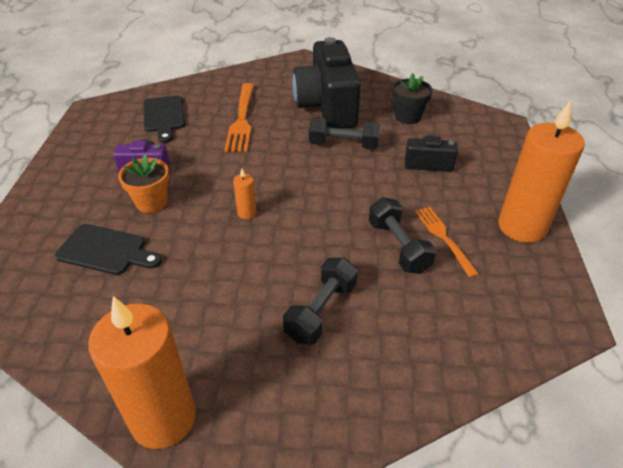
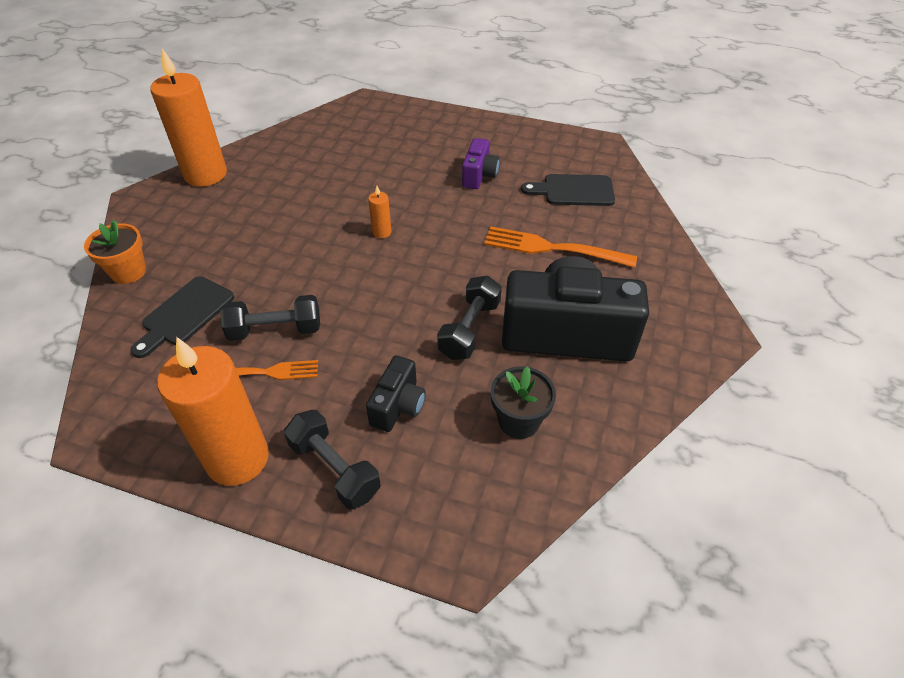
camera: 105 degrees right, 5 degrees up
(106, 250) = (375, 153): black cutting board -> black cutting board (185, 314)
(151, 202) = (425, 177): orange flower pot -> orange flower pot (128, 272)
(321, 311) = (236, 259): black dumbbell -> black dumbbell (335, 468)

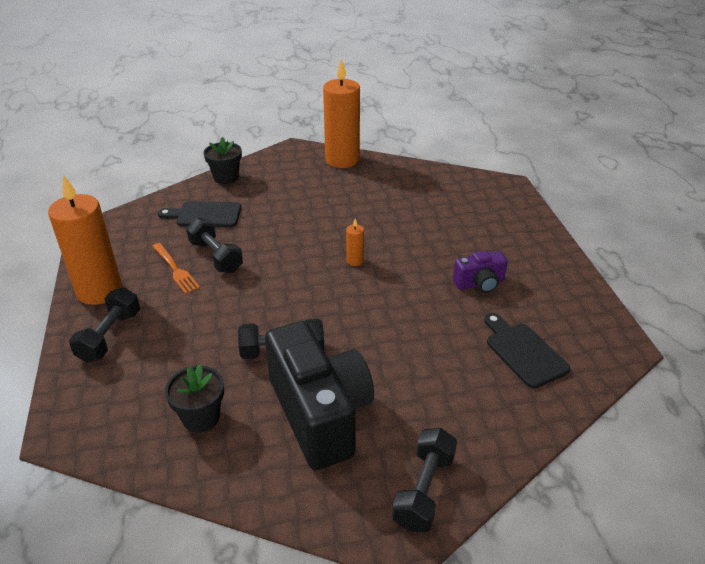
camera: 60 degrees right, 10 degrees down
(128, 272) = (226, 177): orange flower pot -> black flower pot
(398, 406) = (180, 343): black camera -> none
(553, 248) = (424, 366): orange fork -> none
(680, 304) = (423, 490): none -> black dumbbell

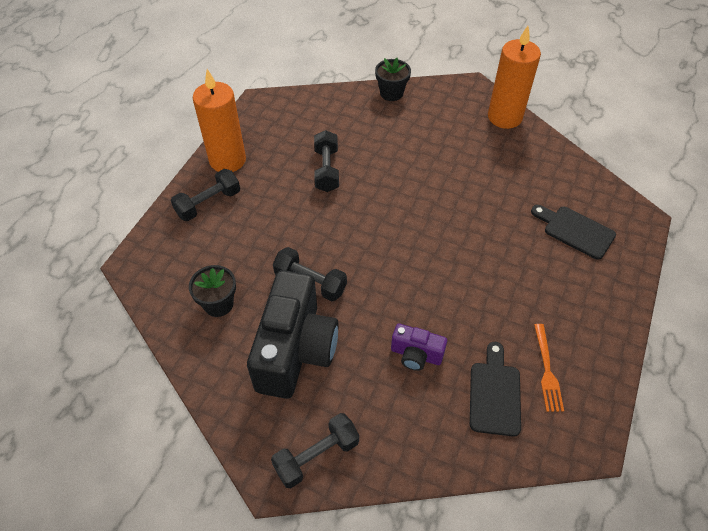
camera: 35 degrees right, 15 degrees up
(175, 269) = (290, 167): orange fork -> orange fork (547, 370)
(205, 215) = (348, 125): black cutting board -> black cutting board (575, 231)
(355, 261) = (429, 229): orange candle -> none
(479, 284) = (516, 308): purple camera -> purple camera (416, 355)

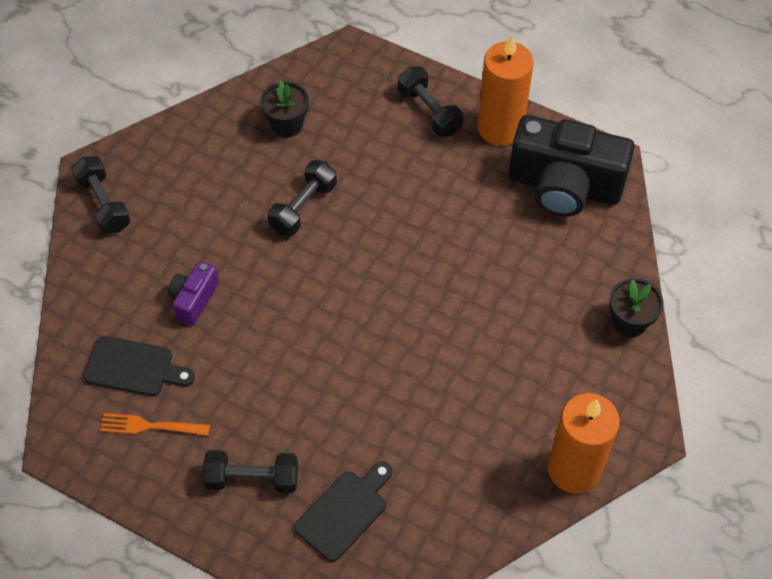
camera: 95 degrees right, 5 degrees up
(295, 350) = (219, 191): black camera -> black camera (564, 186)
(326, 170) = (477, 231): black dumbbell -> black dumbbell (252, 478)

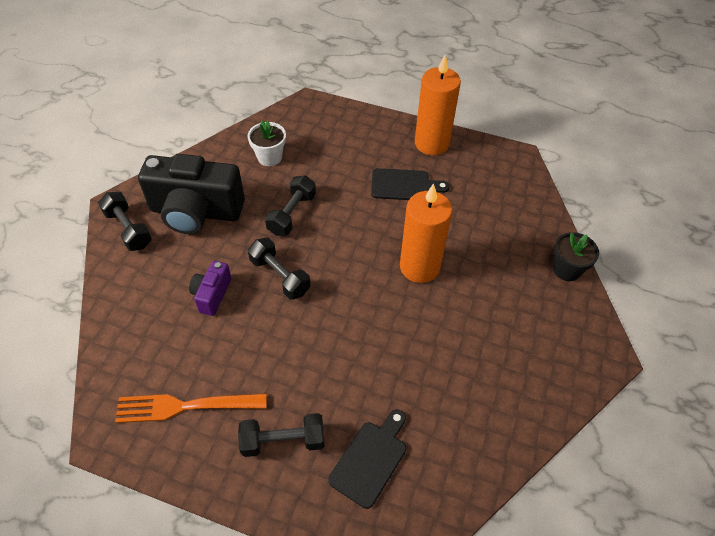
camera: 10 degrees left, 5 degrees down
(133, 367) = (165, 357): black cutting board -> black cutting board (404, 185)
(150, 426) = (185, 406): orange fork -> orange fork, size x1.53
(287, 124) = (269, 157): black flower pot -> white flower pot
(429, 111) = (376, 137): black dumbbell -> black dumbbell (280, 276)
(564, 186) = (489, 178): black camera -> black camera (196, 212)
(574, 469) = (557, 393): orange candle -> orange candle (419, 267)

